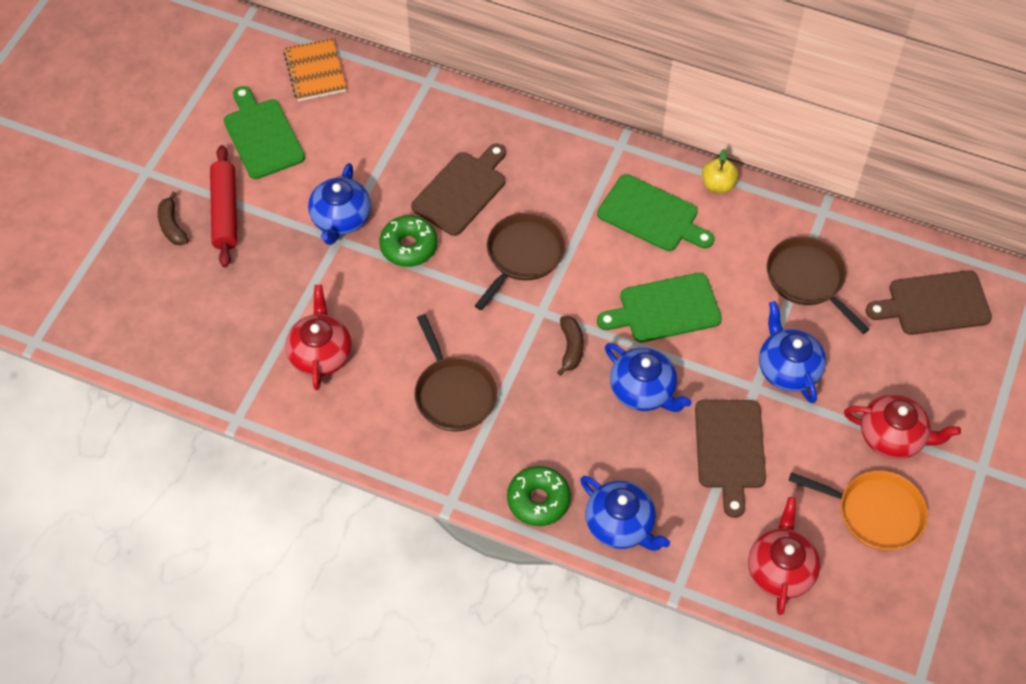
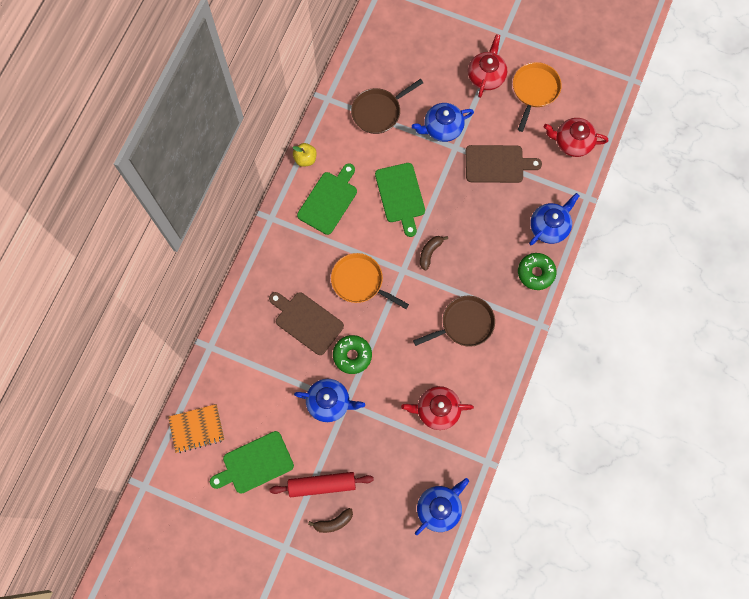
camera: 90 degrees left, 15 degrees up
(523, 255) = (360, 281): brown pan -> orange pan
(571, 348) = (430, 252): brown banana -> brown banana turned 60 degrees counterclockwise
(643, 390) = (459, 210): blue teapot -> blue teapot (439, 508)
(934, 304) = (395, 44): brown cutting board -> none

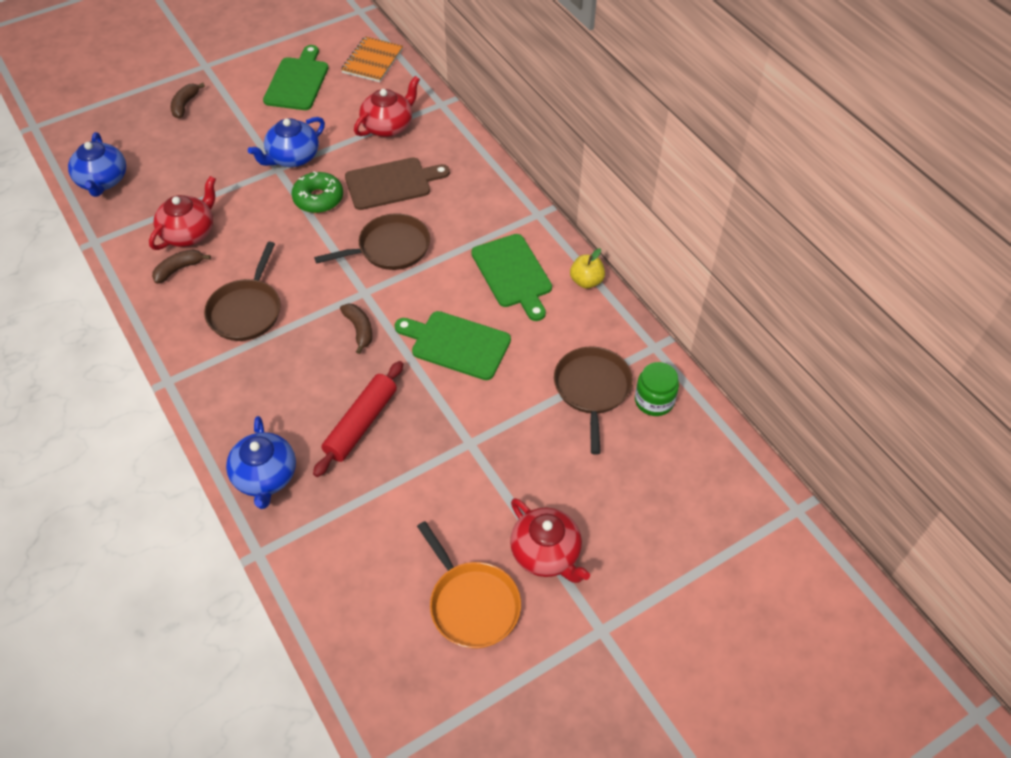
camera: 125 degrees right, 20 degrees down
(322, 485) = (225, 114): red rolling pin -> red rolling pin (361, 423)
(360, 281) = (390, 248): orange pan -> brown pan
(363, 80) = (654, 400): none -> green jar
(442, 128) = (510, 445): blue teapot -> none
(466, 389) = (179, 269): none -> brown banana
(497, 164) = (403, 476): brown cutting board -> none
(535, 273) = (226, 420): green donut -> none
(572, 142) = (350, 595): red teapot -> red teapot (388, 126)

